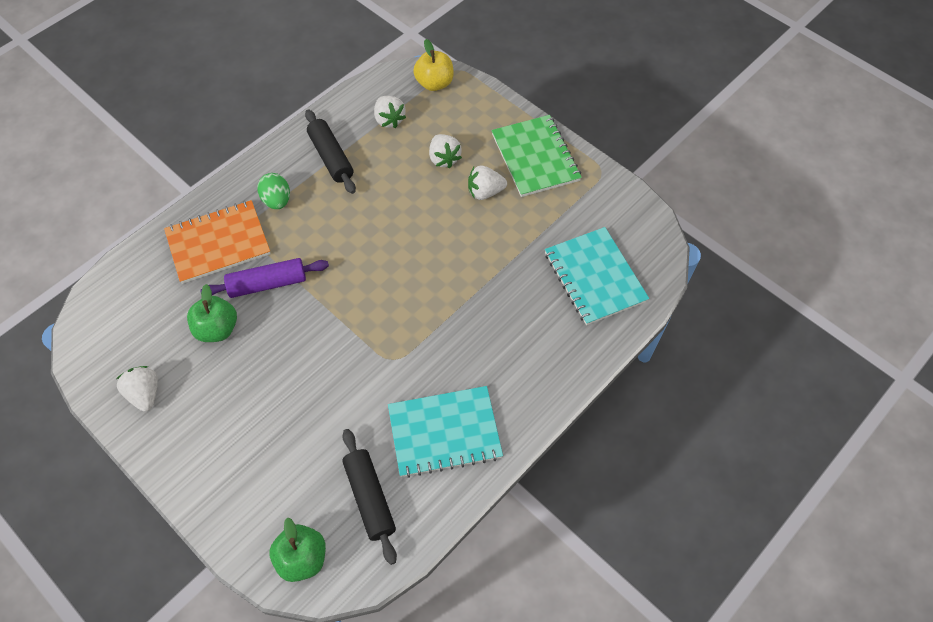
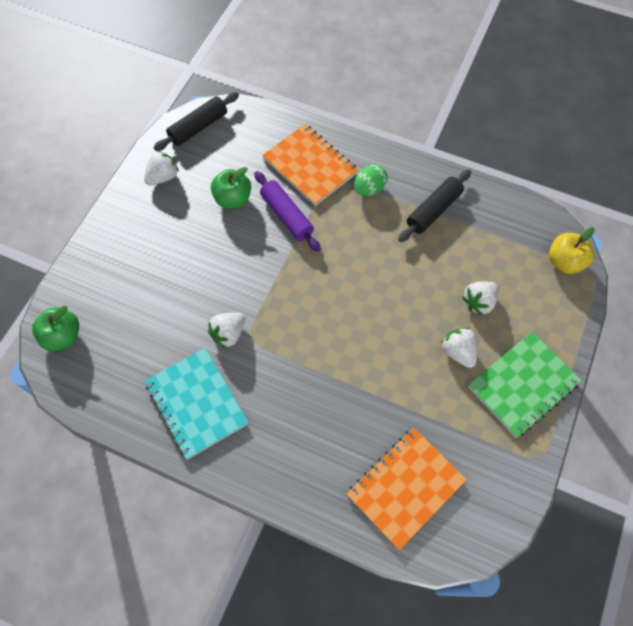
camera: 70 degrees right, 5 degrees up
(369, 498) = (123, 366): black rolling pin -> black rolling pin (198, 127)
(389, 120) = (499, 240): white strawberry -> white strawberry (228, 334)
(594, 277) = (405, 487): turquoise notebook -> orange notebook

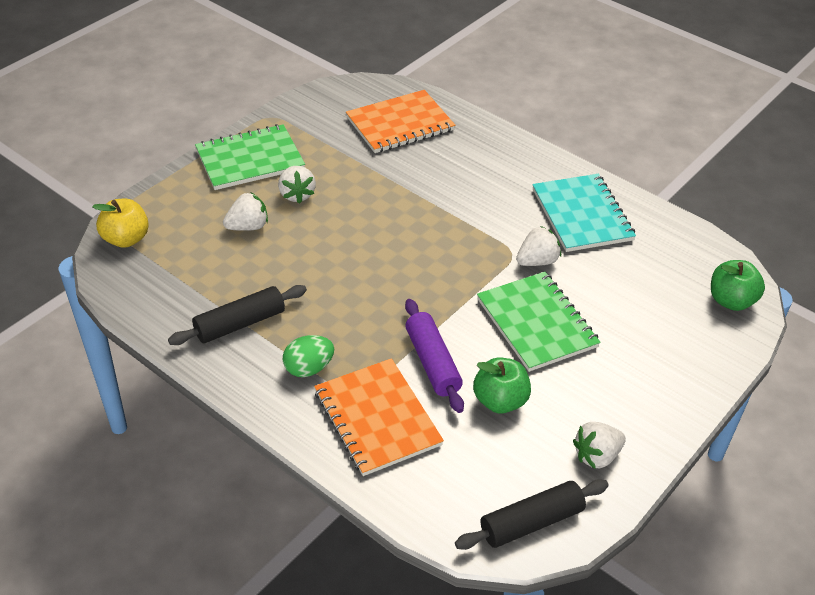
camera: 165 degrees left, 20 degrees down
(218, 270) = (537, 323): none -> green notebook

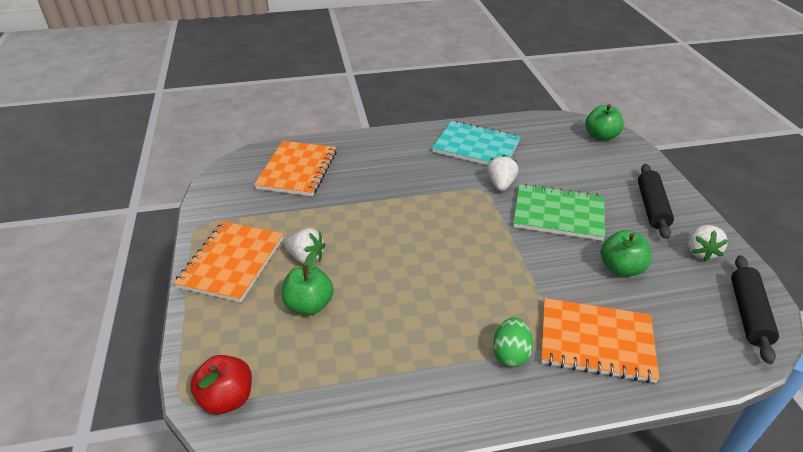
camera: 50 degrees left, 5 degrees down
(126, 239) = (227, 398): yellow apple -> red apple
(240, 324) = (420, 371): black rolling pin -> black rolling pin (652, 207)
(248, 227) = (309, 305): white strawberry -> green apple
(250, 159) = (231, 262): green notebook -> orange notebook
(432, 362) = (558, 281): purple rolling pin -> none

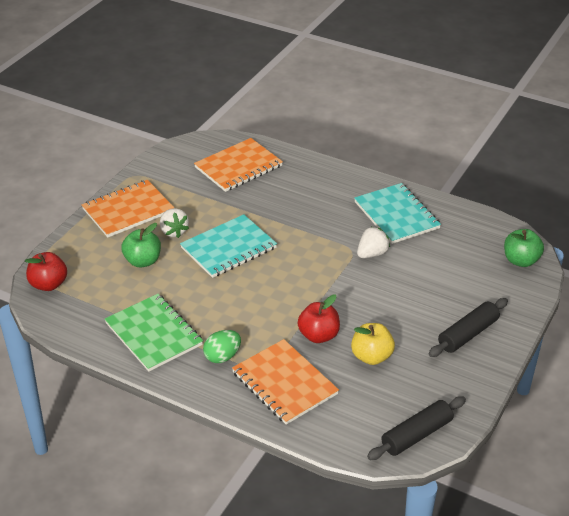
camera: 40 degrees right, 0 degrees up
(379, 244) = (229, 248): none -> turquoise notebook
(558, 214) = (383, 298): green notebook -> green notebook (154, 334)
(558, 276) = (318, 335): none -> red apple
(621, 268) = (371, 356): green apple -> yellow apple
(700, 252) = (451, 383): white strawberry -> none

